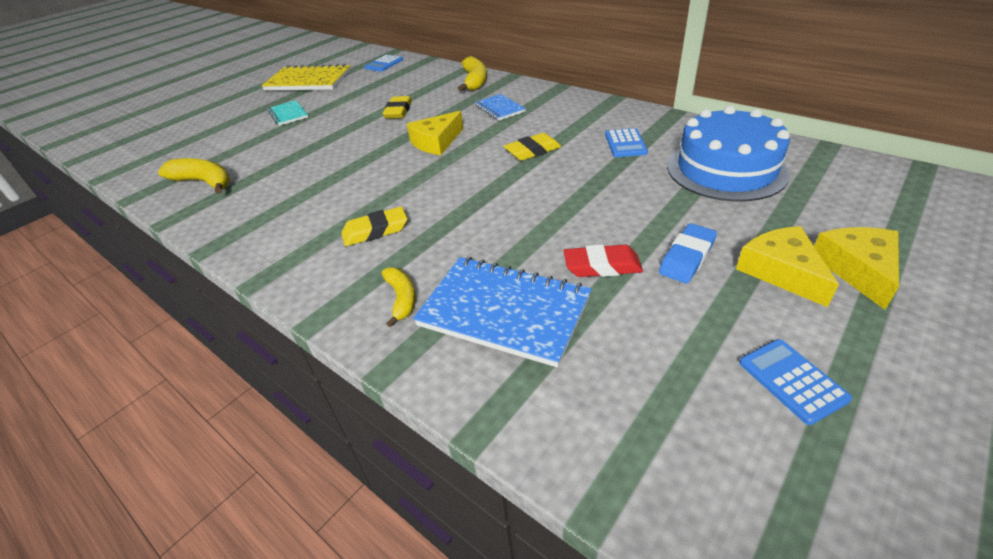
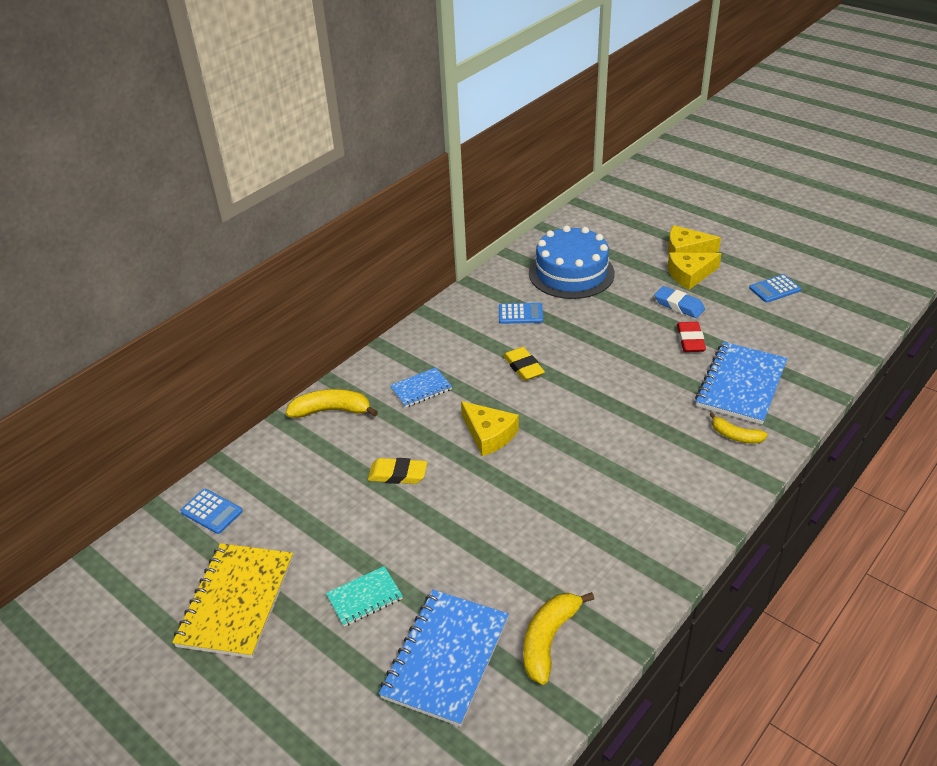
camera: 90 degrees left, 0 degrees up
(220, 145) = (446, 658): none -> blue notebook
(375, 231) = (651, 462): yellow eraser -> none
(401, 298) = (735, 436): yellow banana -> yellow banana turned 135 degrees counterclockwise

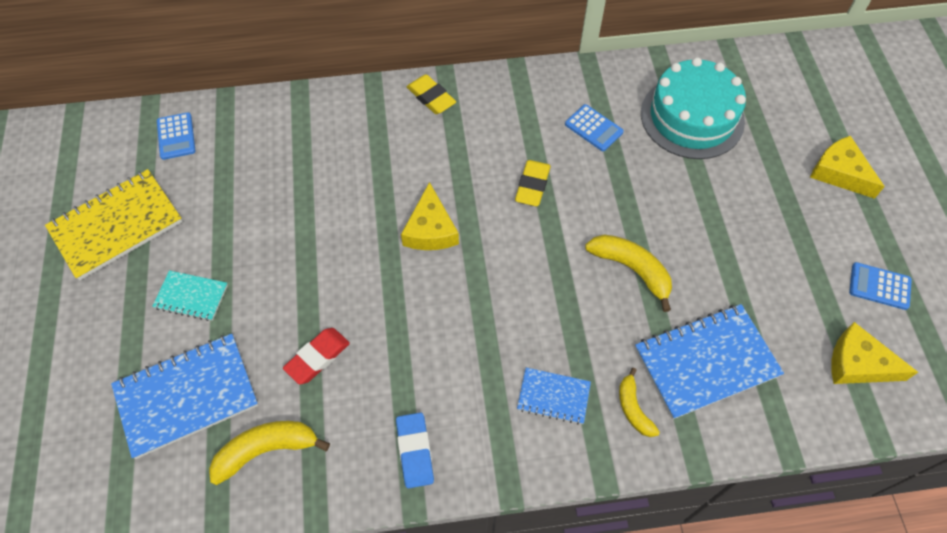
camera: 40 degrees right, 20 degrees up
(331, 410) = (342, 110): yellow banana -> yellow banana (632, 269)
(398, 474) = (324, 210): yellow eraser -> yellow eraser (431, 97)
(421, 389) = (428, 142): blue notebook -> blue notebook (553, 396)
(571, 273) = (692, 117): blue cake -> turquoise cake
(679, 305) = (753, 230): blue eraser -> blue eraser (415, 451)
(690, 275) = (808, 203): yellow cheese -> yellow cheese (858, 364)
(690, 340) = (716, 276): red eraser -> red eraser (317, 357)

